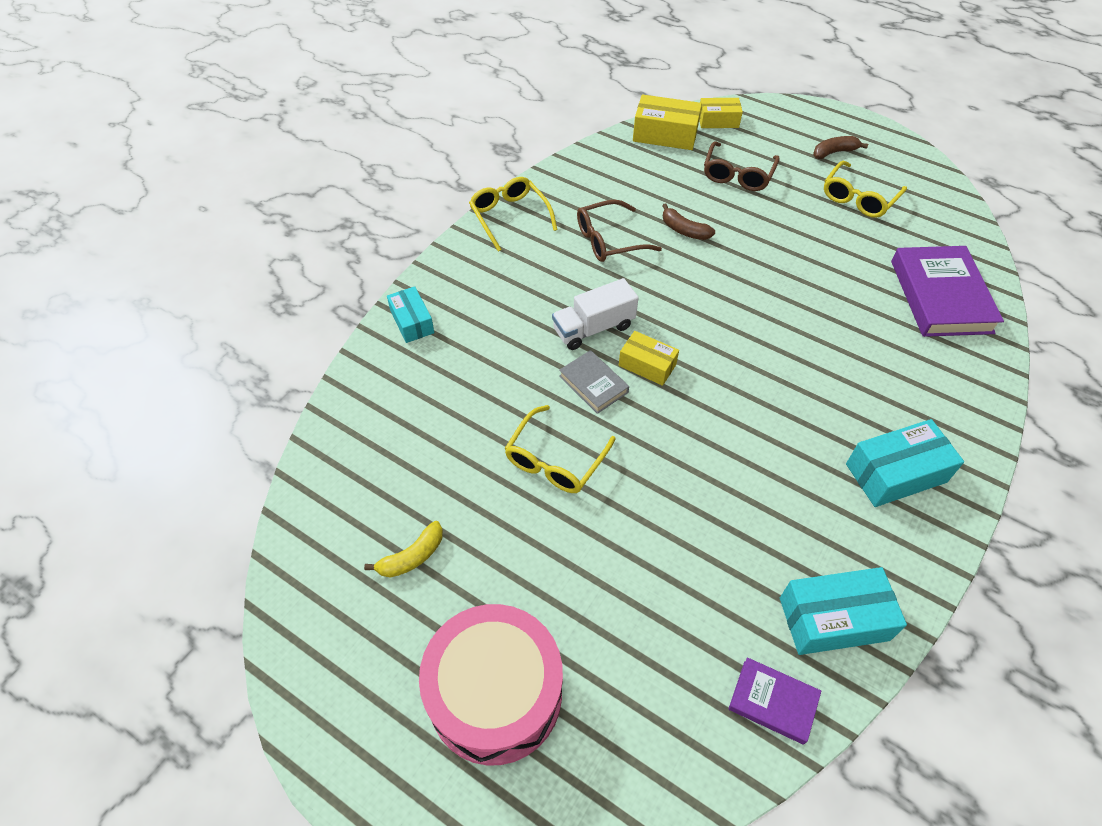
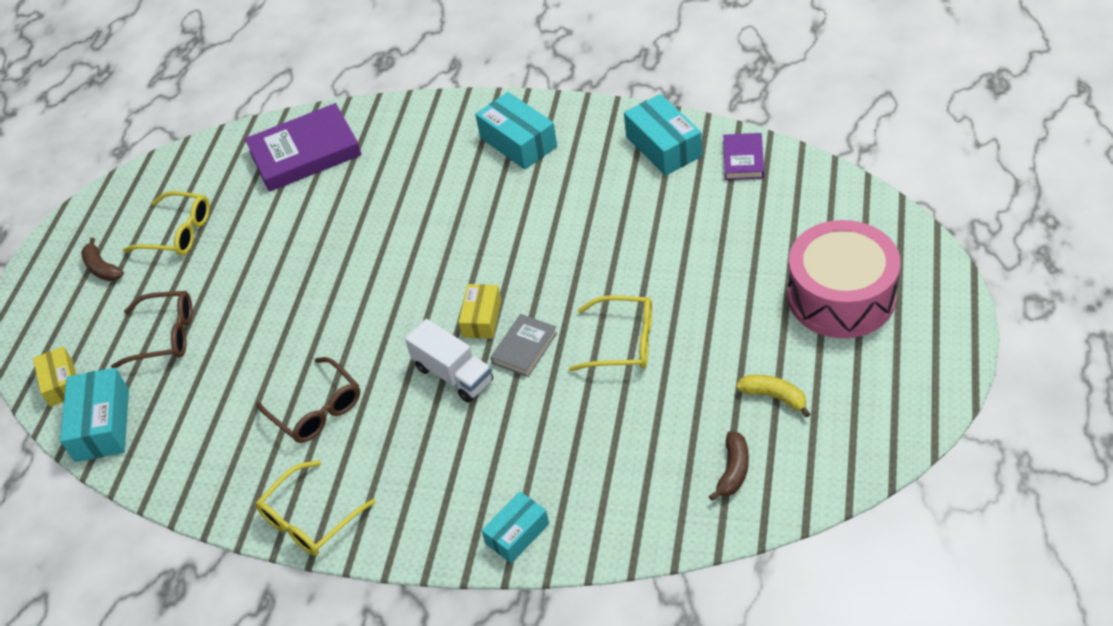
camera: 105 degrees left, 5 degrees down
(665, 134) = (102, 425): yellow box -> turquoise box
(684, 230) = (277, 352): brown banana -> brown banana (733, 470)

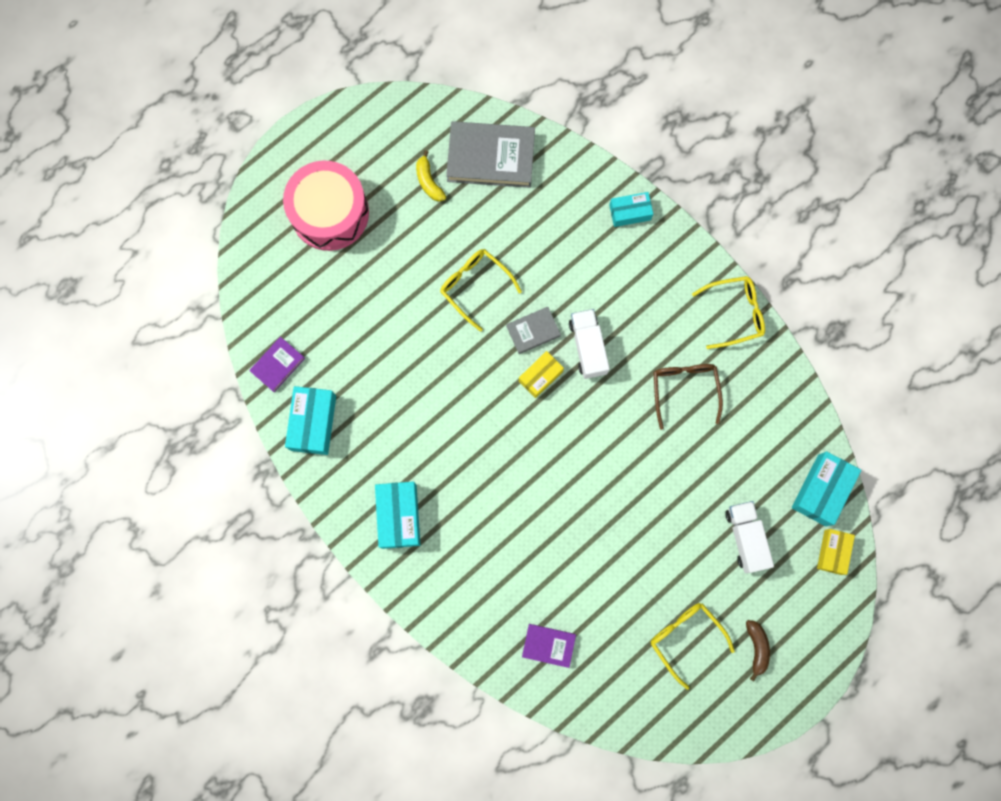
camera: 150 degrees left, 30 degrees up
(164, 336) = (745, 538): brown glasses -> white truck
(305, 153) = (548, 645): purple book -> purple book, size x0.53
(733, 470) = (491, 157): brown banana -> grey book

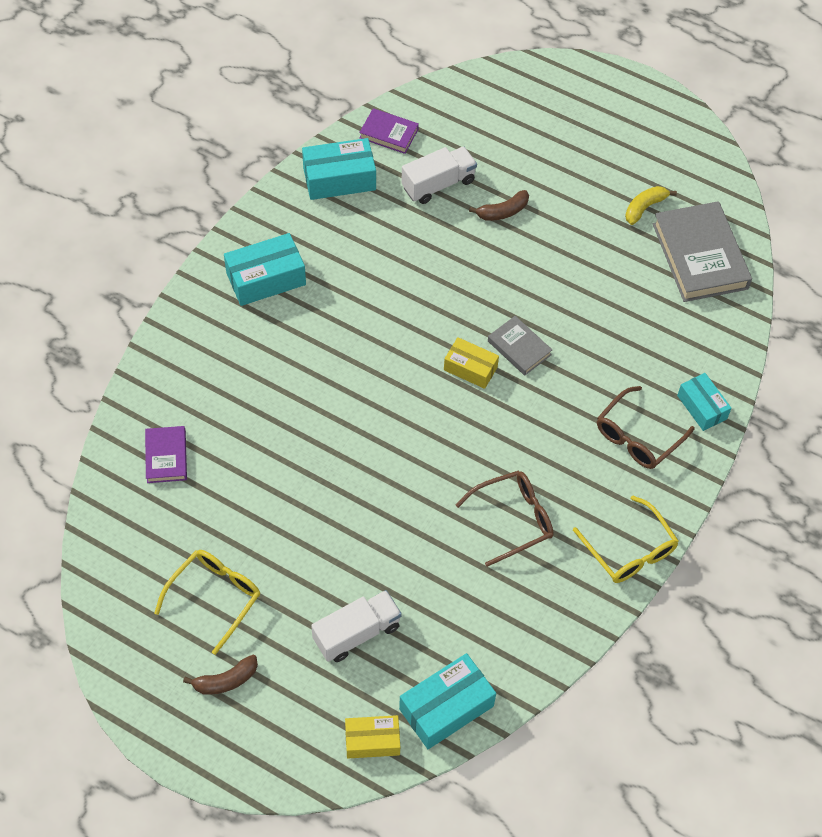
camera: 70 degrees right, 20 degrees down
(330, 213) = (569, 133): pink drum -> none
(394, 297) = (502, 212): none -> brown banana
(475, 287) = (546, 281): yellow glasses -> none
(588, 347) = (523, 406): white truck -> white truck (438, 184)
(641, 270) = (638, 436): none -> brown glasses
(822, 490) = (446, 707): turquoise box -> turquoise box turned 45 degrees counterclockwise

